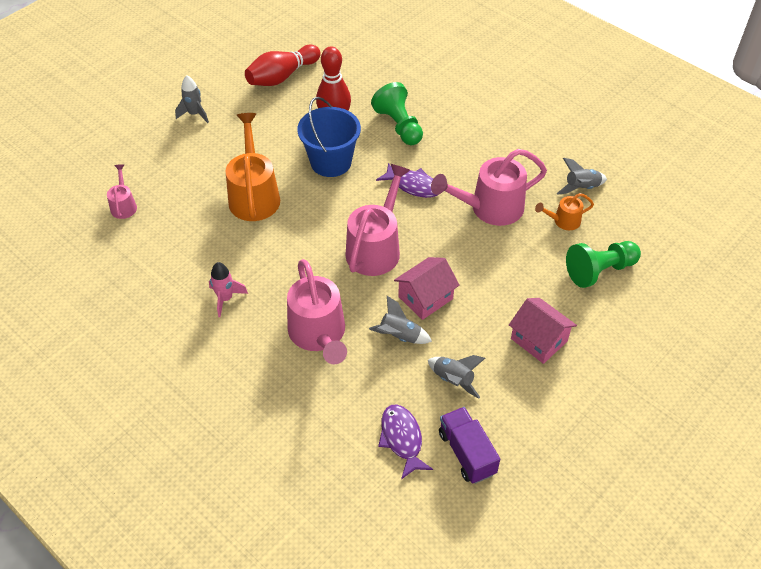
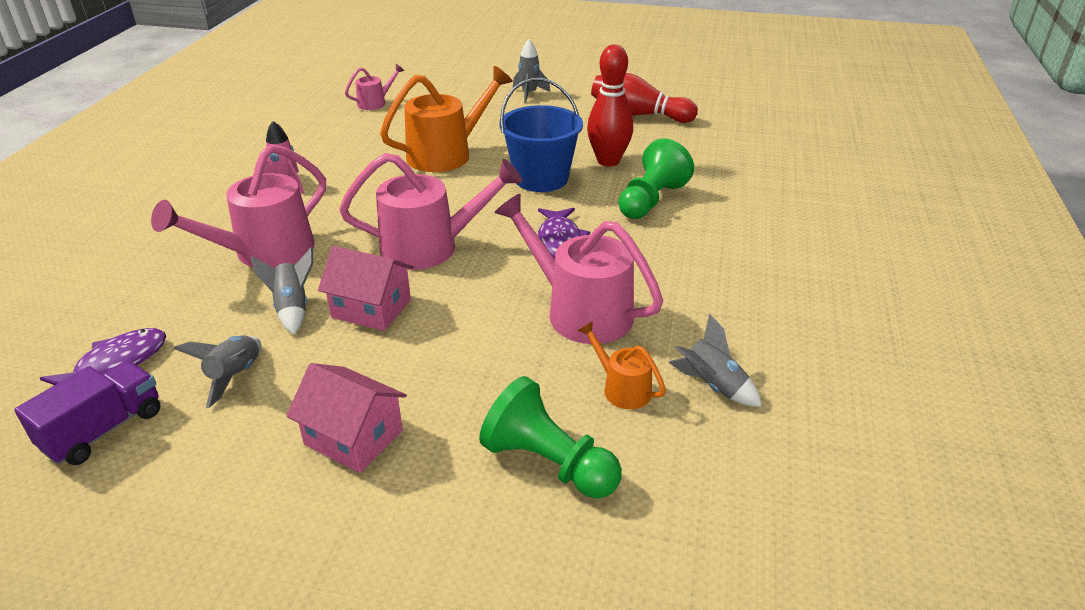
camera: 60 degrees right, 15 degrees down
(539, 340) = (353, 437): pink house -> pink house turned 75 degrees counterclockwise

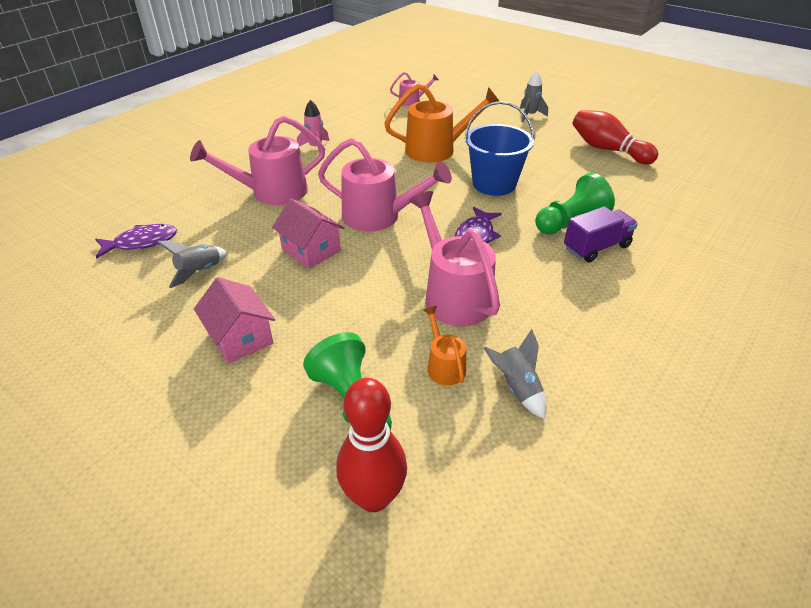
camera: 25 degrees right, 5 degrees up
(104, 430) = (108, 283): purple truck -> purple truck (596, 247)
(292, 309) = (262, 236): grey rocket -> none
(608, 161) = (556, 182): red bowling pin -> red bowling pin (373, 497)

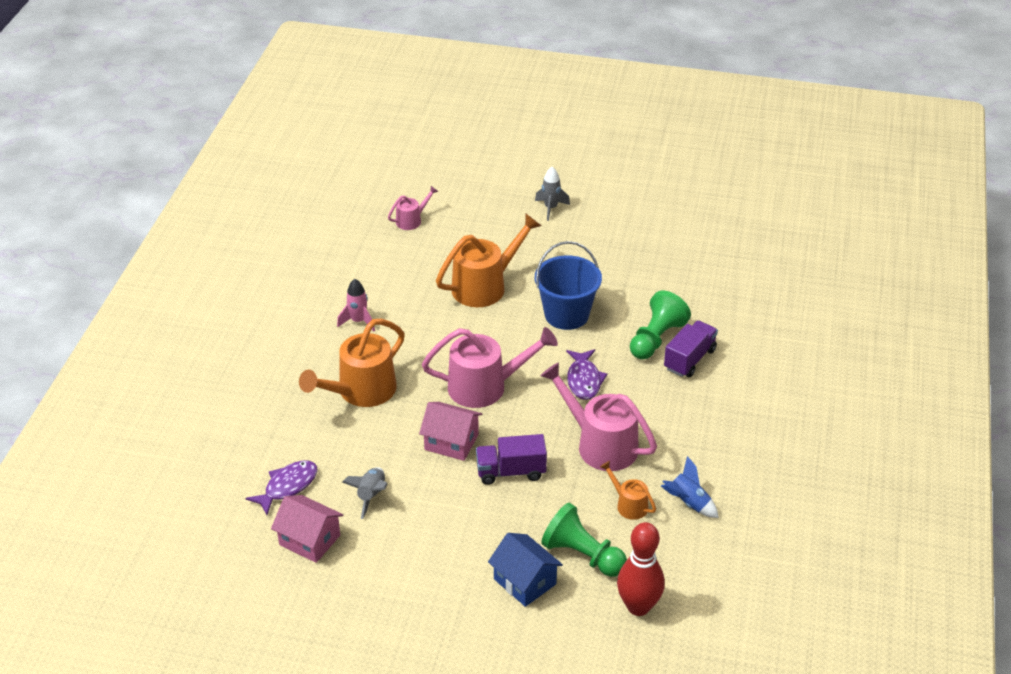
camera: 25 degrees left, 0 degrees up
(240, 337) = (459, 538): pink house -> pink house (309, 540)
(266, 409) = (525, 581): none -> blue house
(271, 192) = (360, 392): pink watering can -> orange watering can
(344, 292) = (511, 471): none -> purple truck
(516, 388) = (688, 503): grey rocket -> blue rocket
(607, 149) = (649, 237): red bowling pin -> none

